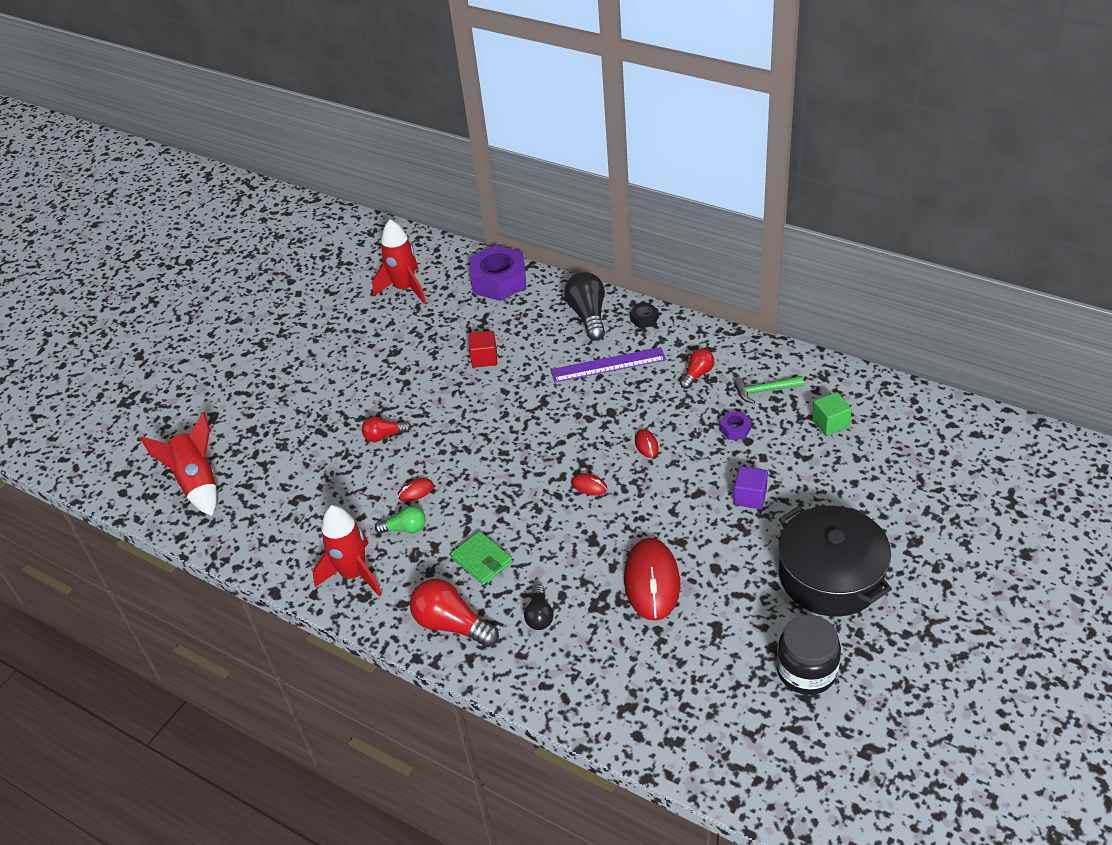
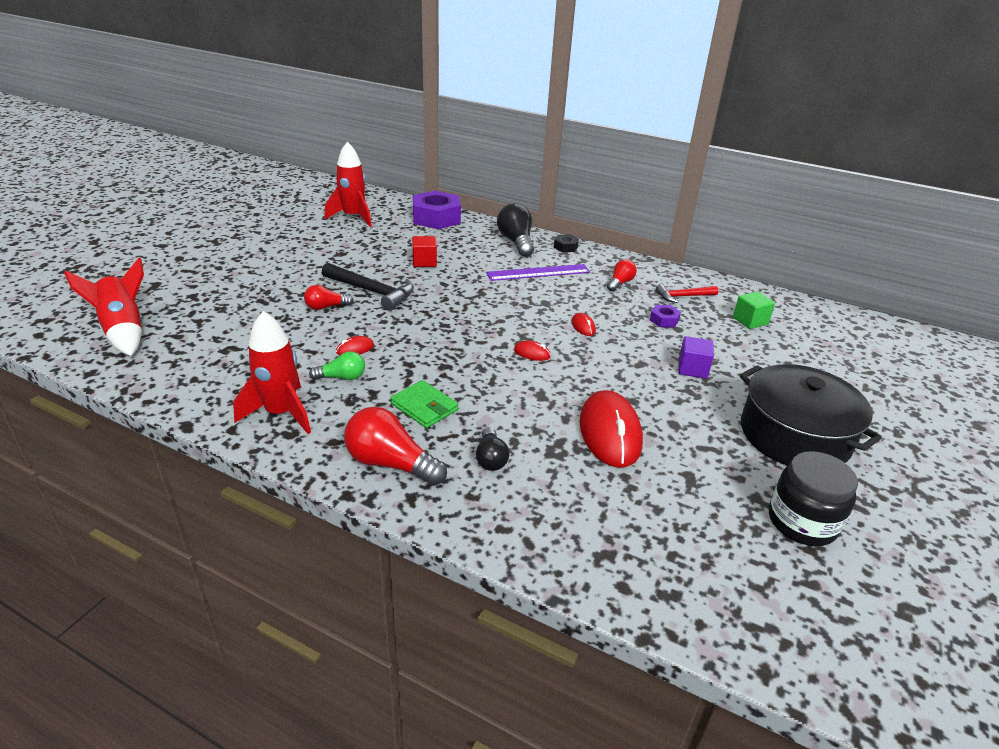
camera: 10 degrees left, 10 degrees down
(430, 409) = (372, 292): none -> black hammer
(764, 391) = (683, 296): green hammer -> red hammer

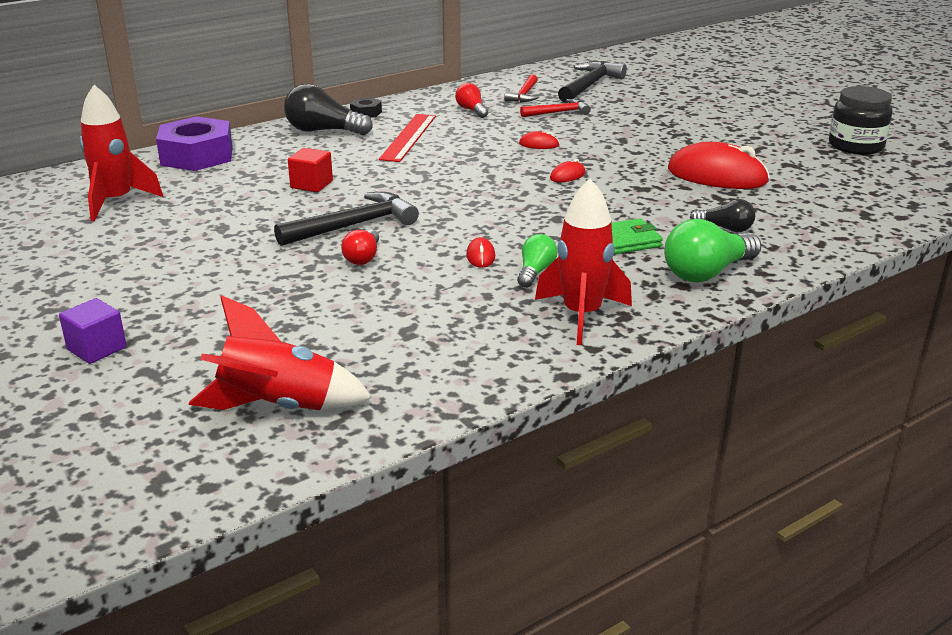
camera: 60 degrees left, 5 degrees down
(390, 463) = (707, 273): red light bulb -> green light bulb
(538, 272) = (408, 137): purple ruler -> red ruler
(664, 320) = (558, 112): purple nut -> red hammer
(692, 369) = (646, 124): purple cube -> purple cube (97, 348)
(750, 321) = (589, 85): green cube -> black hammer
(794, 435) = (759, 119): black pot -> none

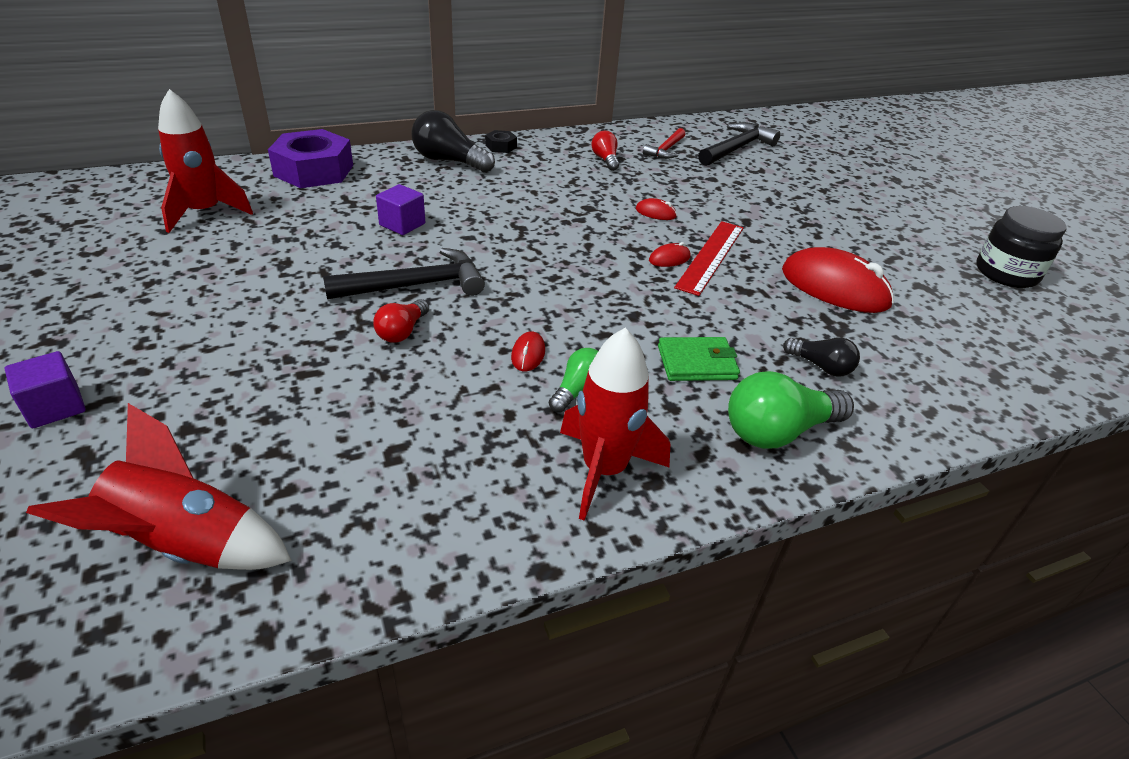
camera: 10 degrees right, 10 degrees up
(311, 184) = (402, 224): red cube -> purple cube
(408, 137) = (527, 182): red ruler -> red ruler (711, 256)
(558, 112) = (692, 176): red hammer -> none

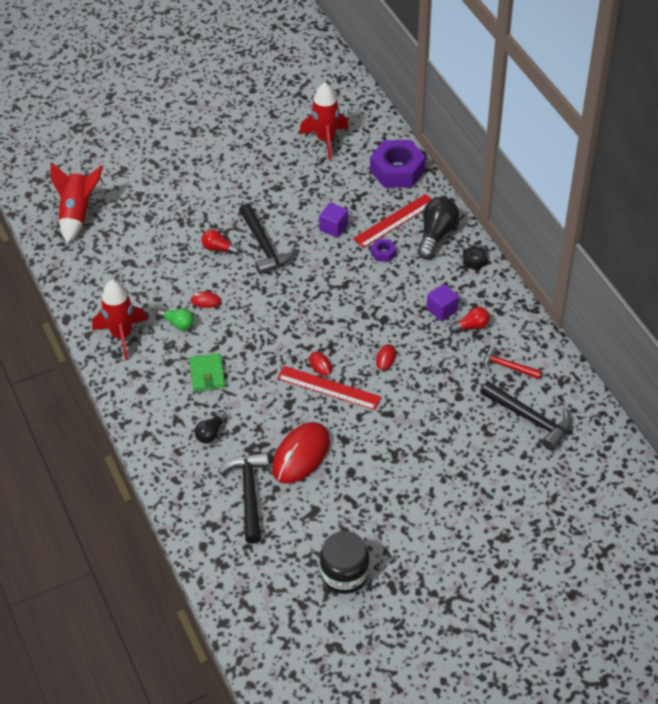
camera: 90 degrees right, 10 degrees up
(55, 407) = (149, 151): purple cube -> purple cube (442, 310)
(411, 182) = (394, 221): none -> red ruler
(468, 196) = (383, 253): none -> purple nut
(778, 431) = (153, 406): green light bulb -> none
(921, 337) = (249, 494): none -> black hammer

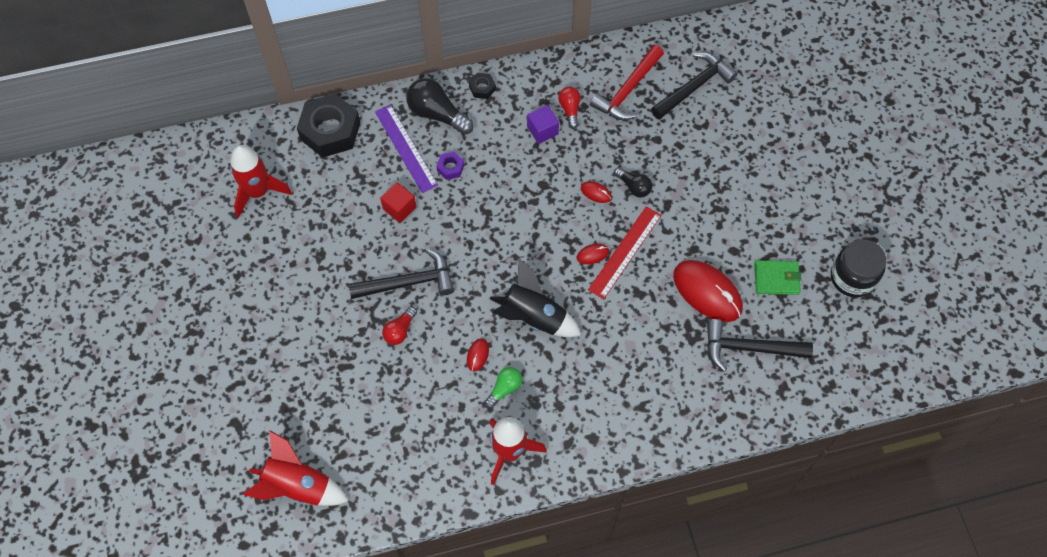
camera: 80 degrees left, 15 degrees up
(207, 374) = (584, 368): green wallet -> green wallet (776, 279)
(211, 433) = (665, 374): black light bulb -> black light bulb (634, 187)
(249, 332) = (533, 317): none -> black rocket
(333, 227) = (399, 208): purple cube -> red cube
(394, 221) = (406, 148): red ruler -> purple ruler
(397, 170) = (330, 131): purple nut -> black nut
(507, 367) = (627, 91): red hammer -> red hammer, size x1.61

